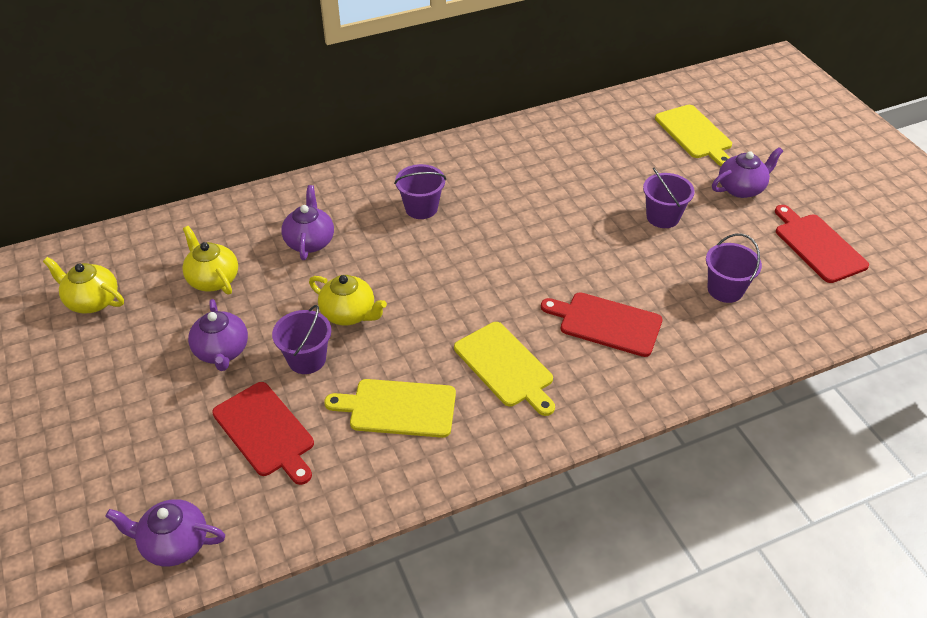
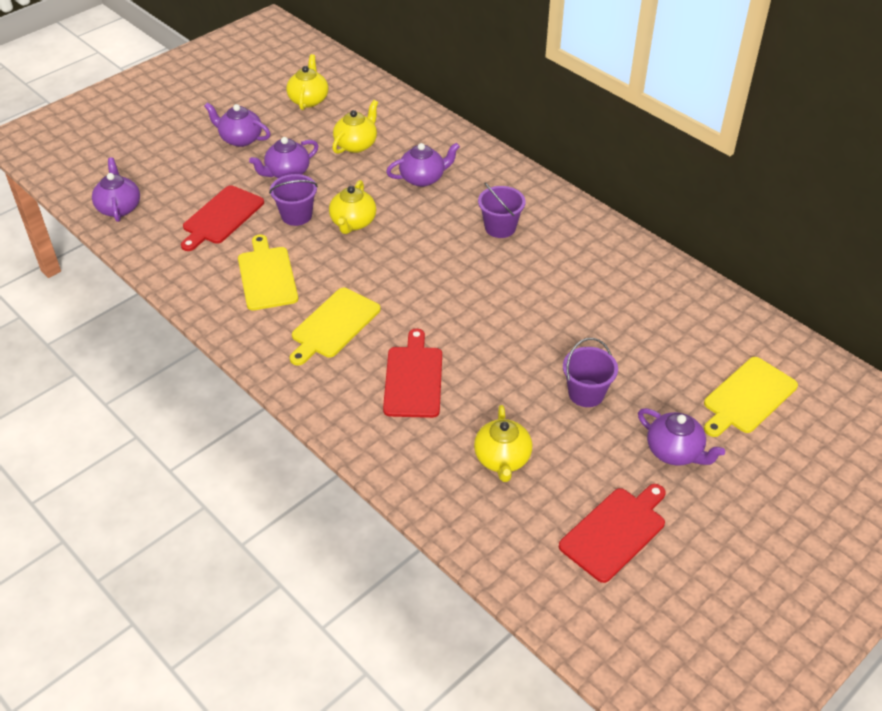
camera: 70 degrees right, 0 degrees up
(120, 383) = (240, 139): none -> purple teapot
(725, 289) = (502, 459): purple bucket -> yellow teapot

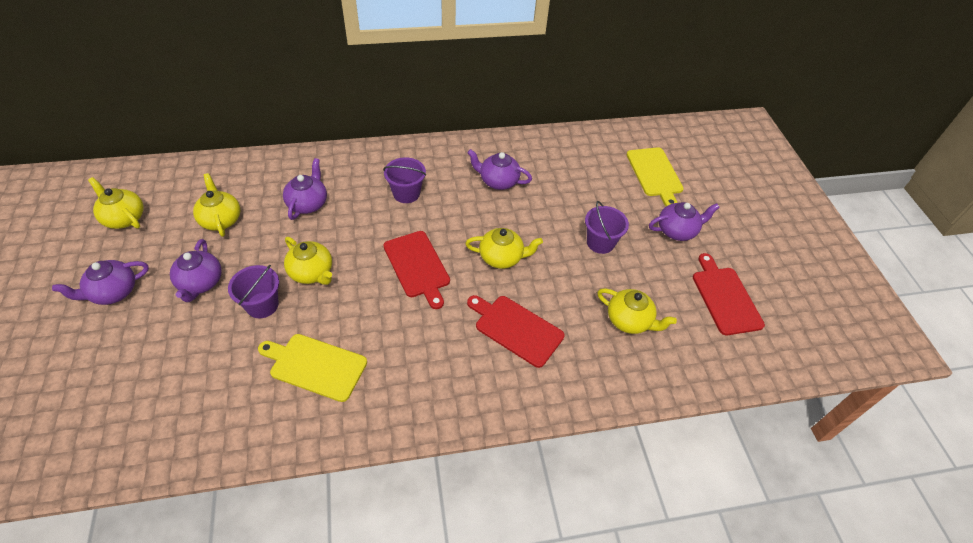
camera: 60 degrees left, 5 degrees up
(119, 208) = (89, 444): purple teapot -> purple teapot (498, 181)
(221, 217) = (203, 361): red cutting board -> red cutting board (417, 266)
(334, 325) = (417, 349): yellow cutting board -> none
(489, 329) = (502, 257): none -> yellow teapot

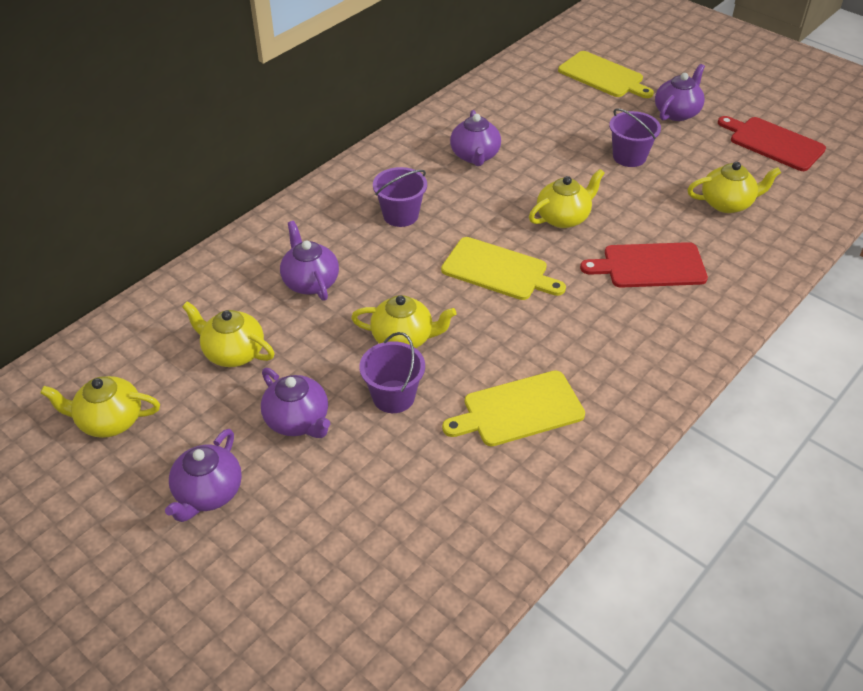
camera: 35 degrees left, 5 degrees down
(417, 266) = (498, 270): red cutting board -> yellow cutting board
(498, 181) = (475, 156): purple teapot -> purple teapot turned 75 degrees counterclockwise

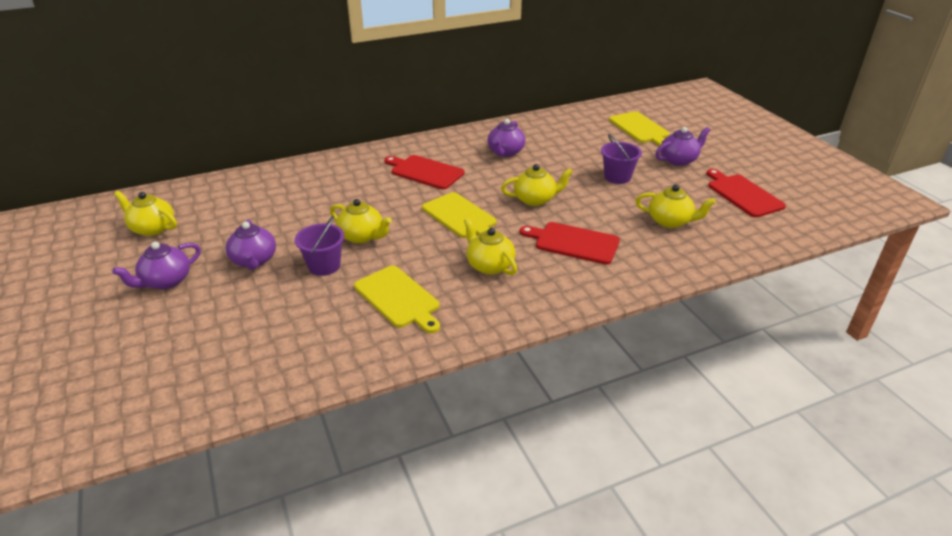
camera: 25 degrees right, 10 degrees down
(233, 352) = (253, 215): yellow teapot -> yellow teapot (489, 265)
(310, 282) = (334, 192): purple teapot -> none
(400, 215) = (425, 172): purple bucket -> red cutting board
(519, 410) = (398, 298): yellow cutting board -> yellow cutting board turned 135 degrees counterclockwise

